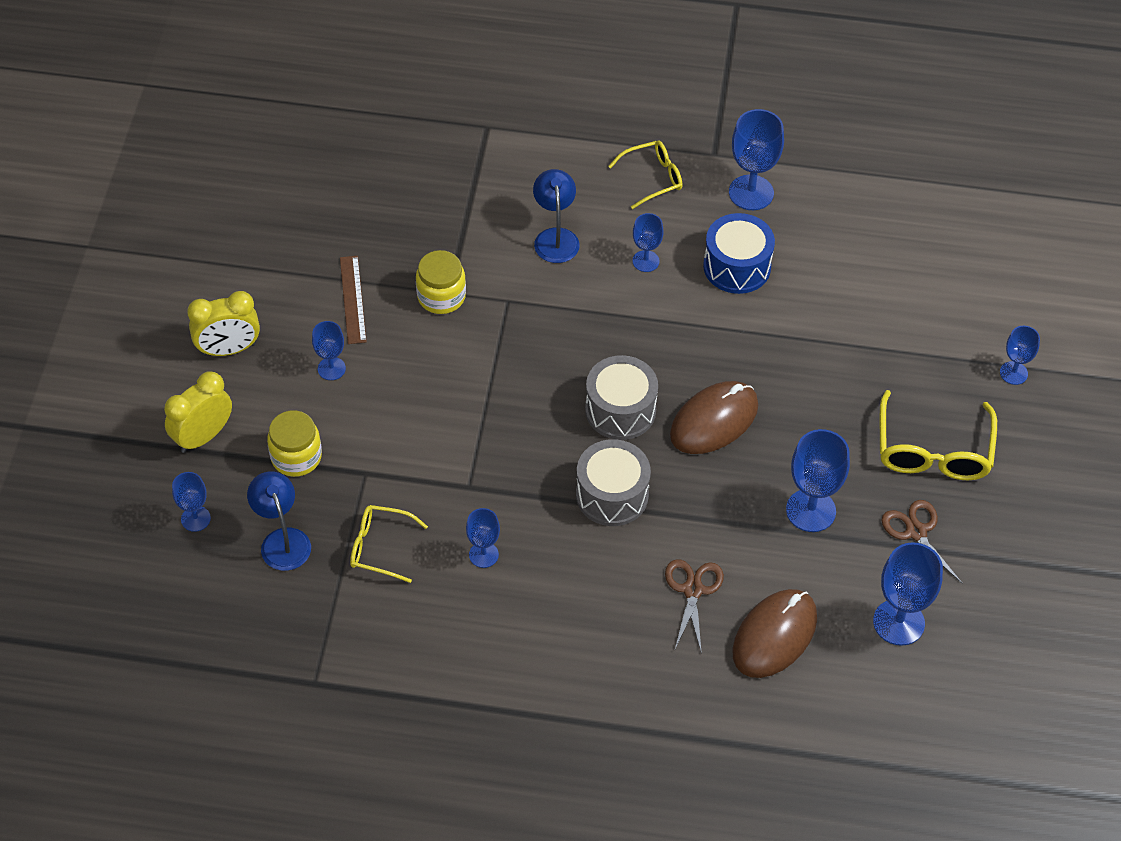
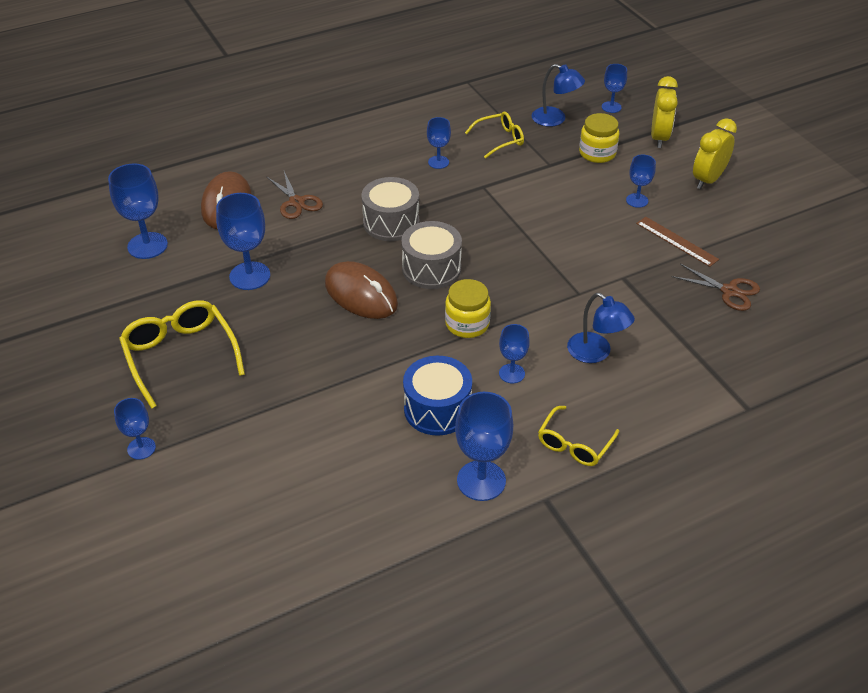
camera: 145 degrees right, 10 degrees down
(441, 296) = (625, 272): yellow jar -> yellow jar (467, 324)
(714, 421) = (361, 294): brown mouse -> brown mouse turned 60 degrees counterclockwise
(916, 532) = (164, 299): brown scissors -> brown scissors (729, 291)

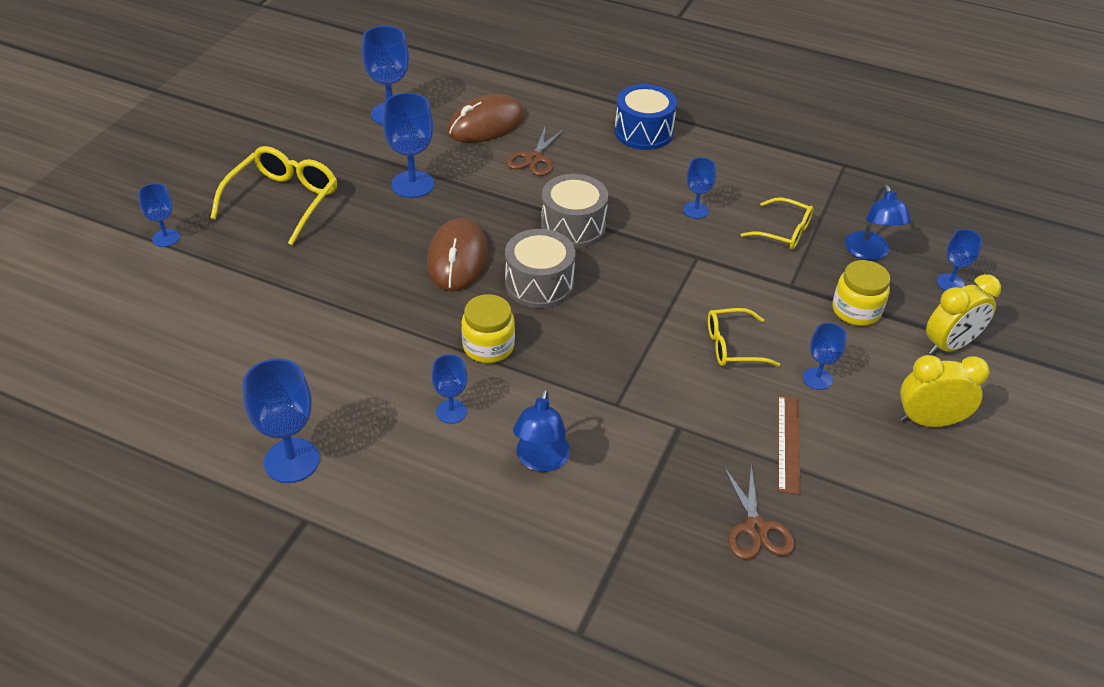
camera: 50 degrees right, 0 degrees up
(437, 409) = (357, 384): blue drum -> blue drum (643, 132)
(574, 444) = (396, 506): yellow glasses -> yellow glasses (733, 346)

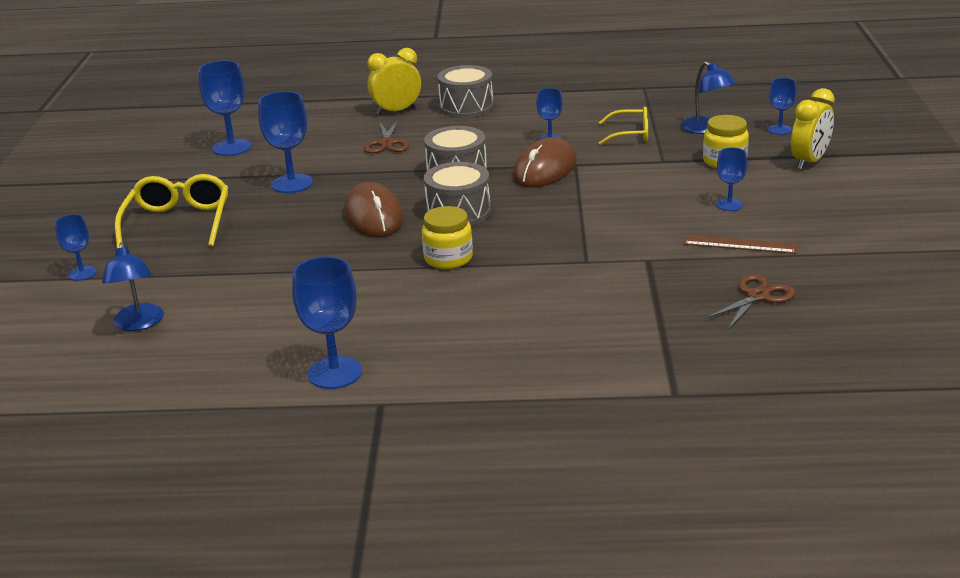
camera: 20 degrees left, 15 degrees down
(451, 411) = (451, 304): blue goblet -> none
(486, 124) = (326, 134): brown mouse -> brown mouse (545, 169)
(541, 461) = (553, 310): blue lamp -> blue lamp (139, 324)
(643, 132) = (466, 107): blue drum -> grey drum
(733, 346) = (648, 205): yellow glasses -> none
(756, 528) = (758, 296): brown scissors -> brown scissors turned 105 degrees counterclockwise
(788, 443) = (740, 244): brown ruler -> brown ruler turned 60 degrees counterclockwise
(929, 421) = (831, 204): yellow clock -> yellow clock (396, 111)

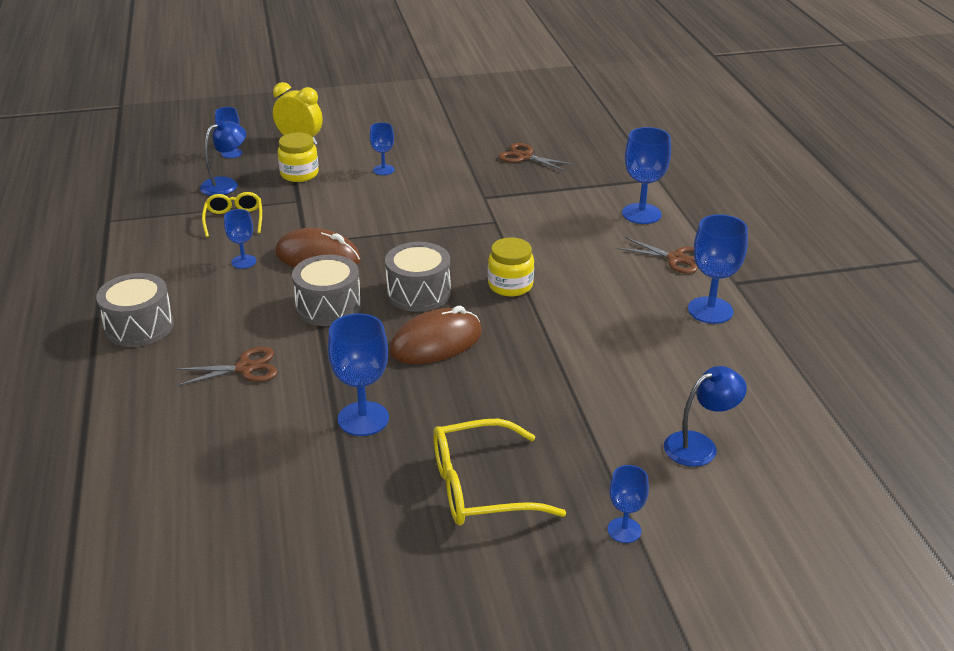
camera: 105 degrees left, 5 degrees up
(232, 147) = (250, 505): blue goblet -> blue goblet (641, 214)
(396, 111) = (141, 379): yellow clock -> none
(454, 370) = (675, 258): none -> brown scissors
(740, 244) = (450, 164): brown ruler -> none

